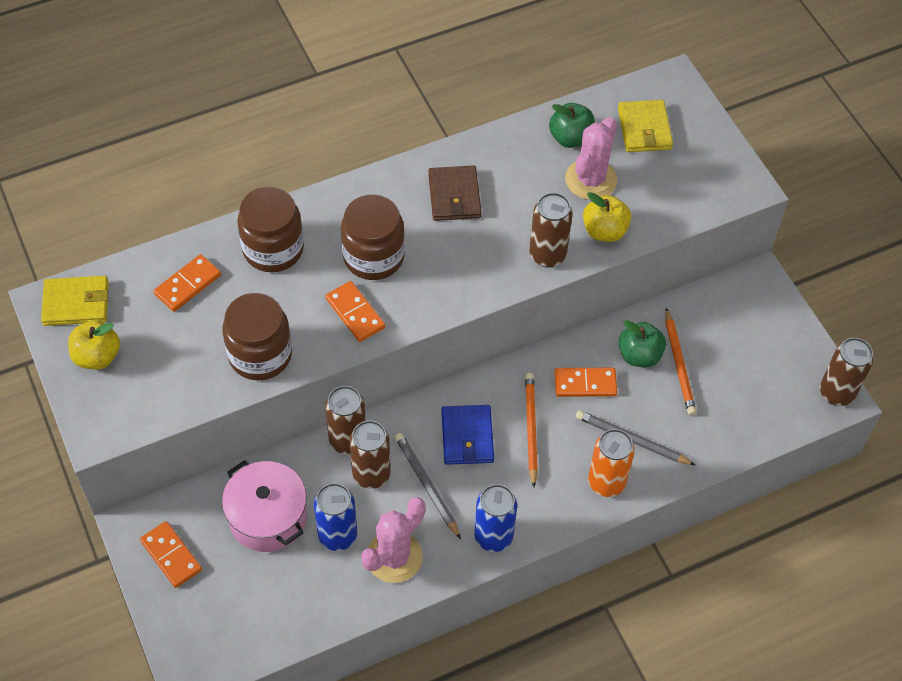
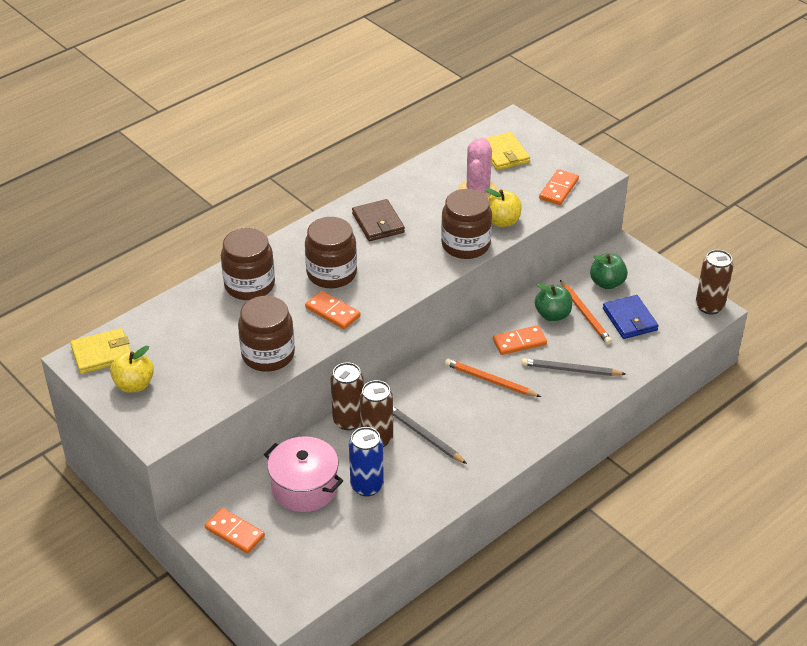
camera: 15 degrees left, 15 degrees down
(187, 284) = (189, 322): orange domino -> orange domino (558, 189)
(394, 557) = (418, 489): pink cactus -> none
(467, 437) = (442, 397): blue wallet -> blue wallet (629, 319)
(493, 536) = (491, 457): blue can -> none
(531, 429) = (490, 380): orange pencil -> orange pencil turned 45 degrees counterclockwise
(547, 255) = (465, 245): brown can -> brown jar
(571, 138) = (451, 170): green apple -> green apple (607, 283)
(606, 482) = (563, 402): orange can -> none

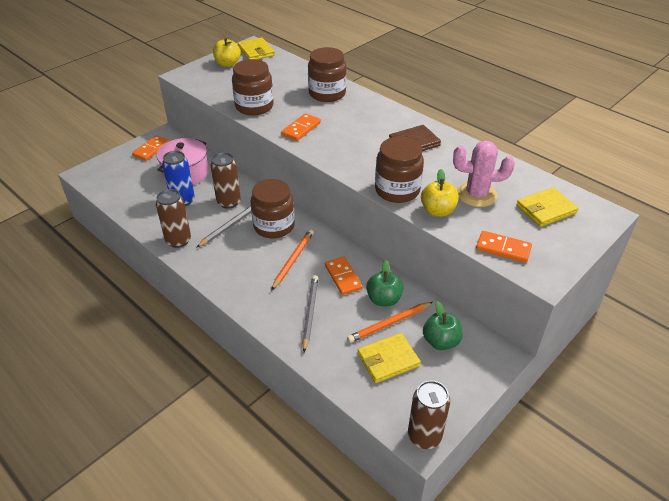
camera: 85 degrees right, 0 degrees up
(331, 273) = (345, 125): brown jar -> brown jar (274, 226)
(348, 421) = (247, 188): brown can -> brown can (178, 240)
(629, 319) = (388, 360): blue wallet -> yellow wallet

